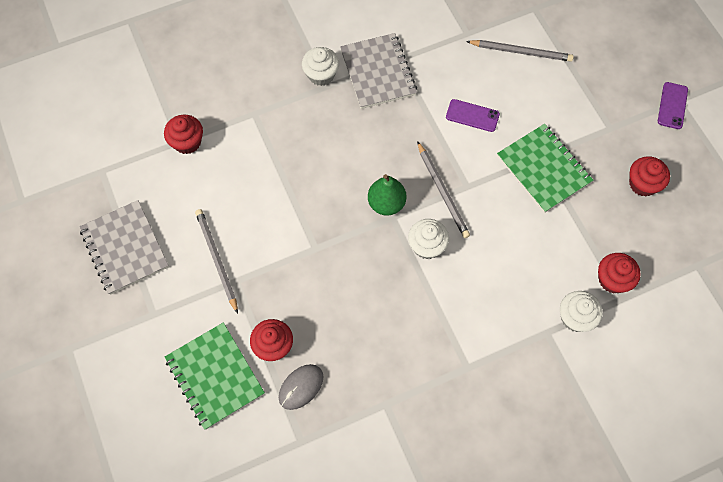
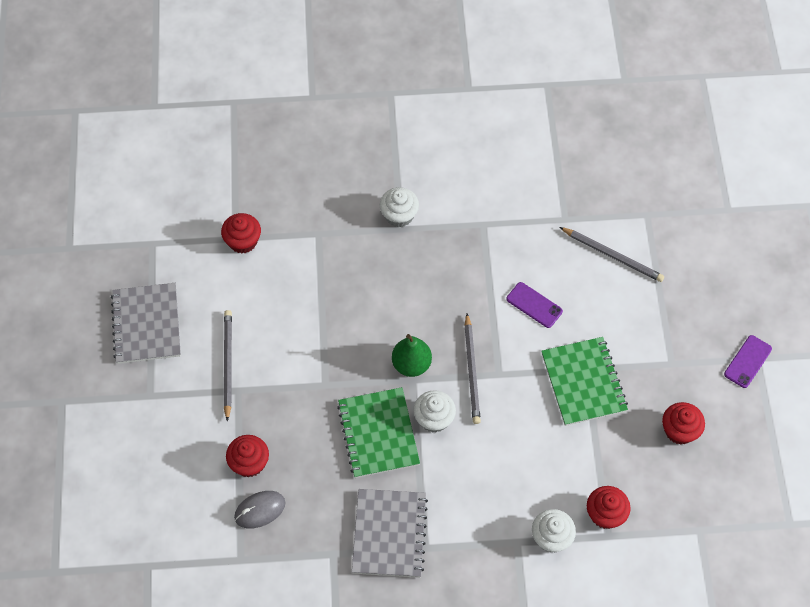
camera: 20 degrees right, 5 degrees down
(215, 376) = (184, 472): green notebook -> green notebook (378, 434)
(378, 72) = (457, 231): grey notebook -> grey notebook (389, 534)

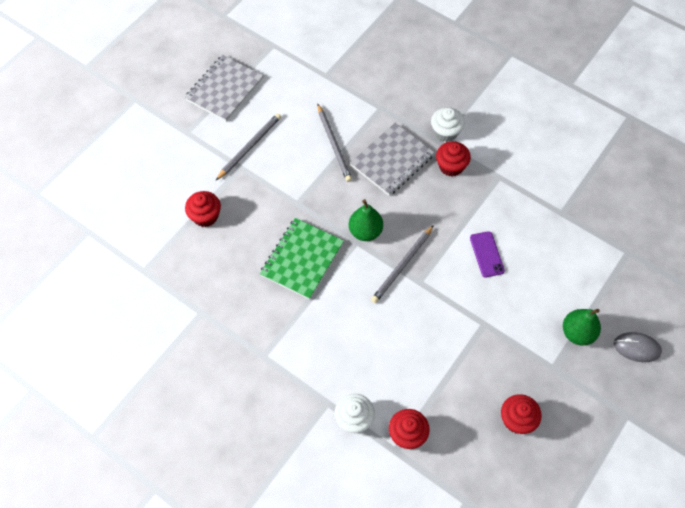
camera: 40 degrees right, 0 degrees up
(243, 241) = (329, 80): red cupcake -> red cupcake (451, 166)
(260, 510) = (184, 250): grey mouse -> grey mouse (636, 348)
(389, 534) = (248, 328): grey notebook -> grey notebook (392, 160)
(434, 419) = (347, 277): white cupcake -> none
(583, 382) = (475, 332): green notebook -> none
(613, 256) = (576, 262): grey pencil -> grey pencil (334, 144)
(665, 318) = (577, 333): none -> green pear
(748, 361) = (616, 411): purple phone -> none

